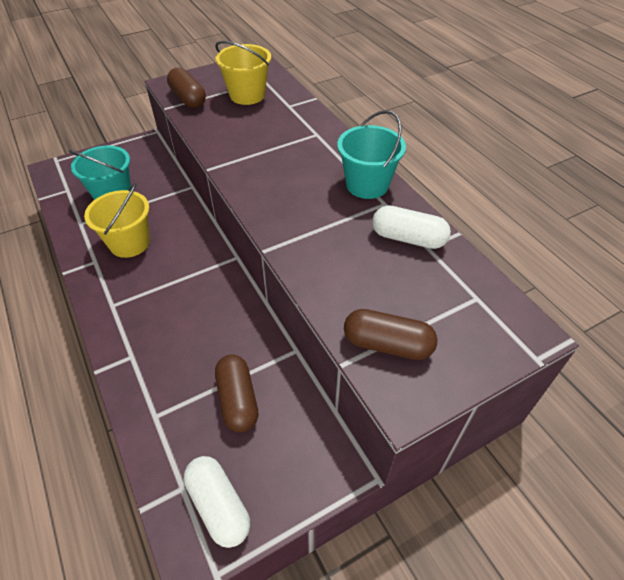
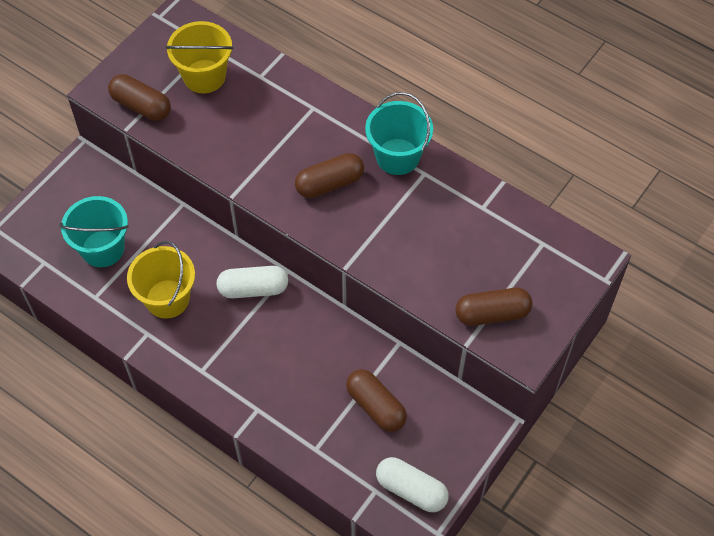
camera: 25 degrees left, 10 degrees up
(294, 185) = (329, 184): none -> brown capsule
(408, 238) = (463, 205): white capsule -> white capsule (253, 289)

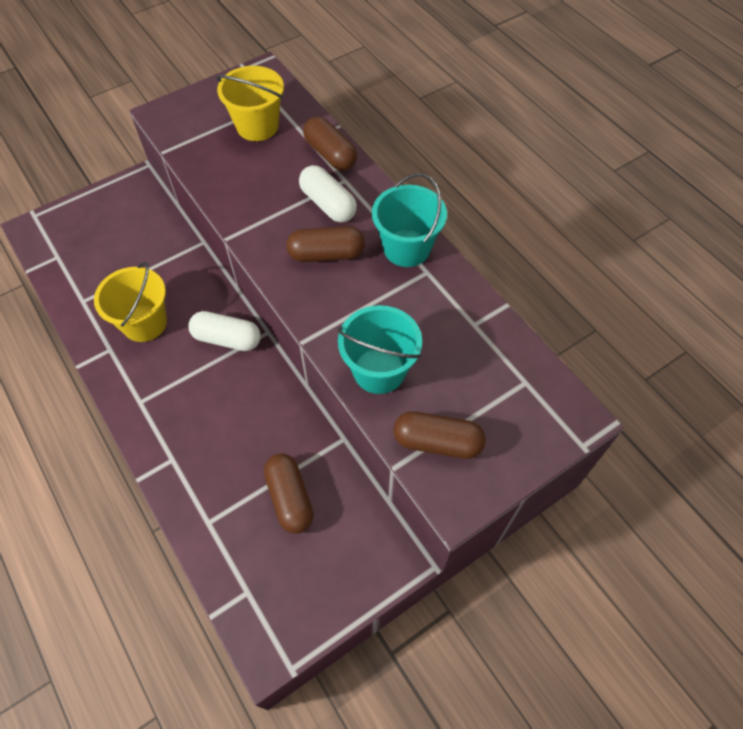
camera: 20 degrees right, 0 degrees up
(103, 249) = (113, 260): turquoise bucket -> turquoise bucket (379, 370)
(141, 106) = (187, 136): brown capsule -> brown capsule (330, 154)
(411, 490) = (285, 605): white capsule -> white capsule (328, 204)

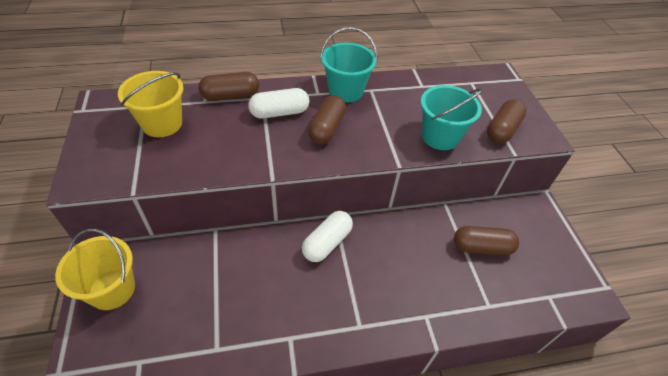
camera: 70 degrees left, 10 degrees down
(144, 323) = (276, 299): yellow bucket -> yellow bucket (112, 289)

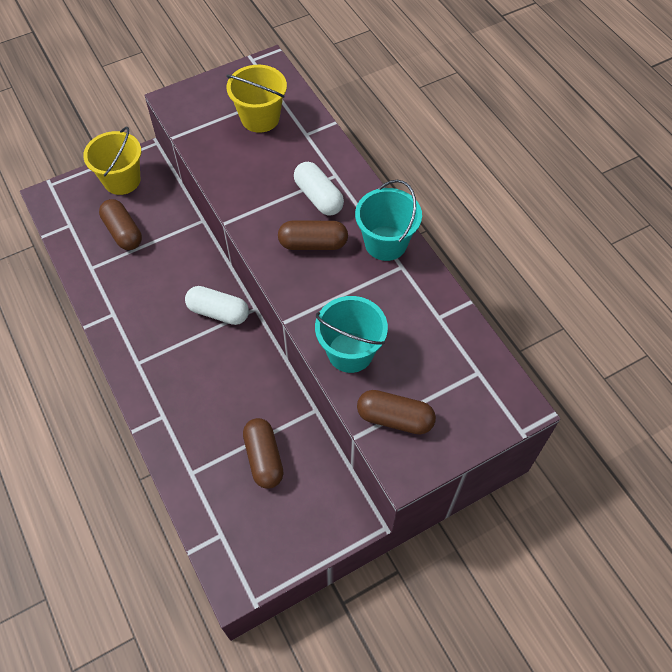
camera: 75 degrees right, 10 degrees up
(230, 96) = (325, 149): brown capsule -> brown capsule (123, 232)

